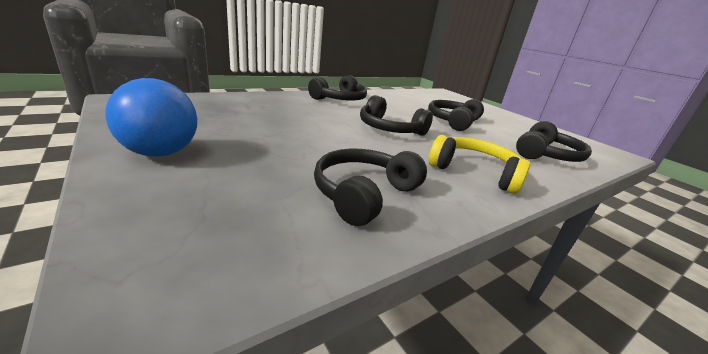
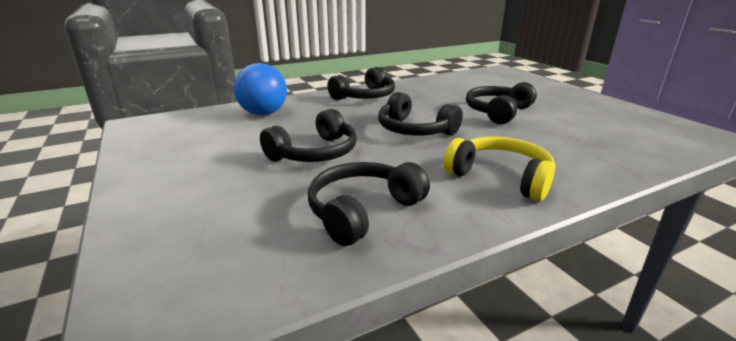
camera: 10 degrees right, 0 degrees up
(160, 153) = (168, 179): blue ball -> blue ball (263, 113)
(546, 155) = (606, 147): black headphones -> black headphones (315, 153)

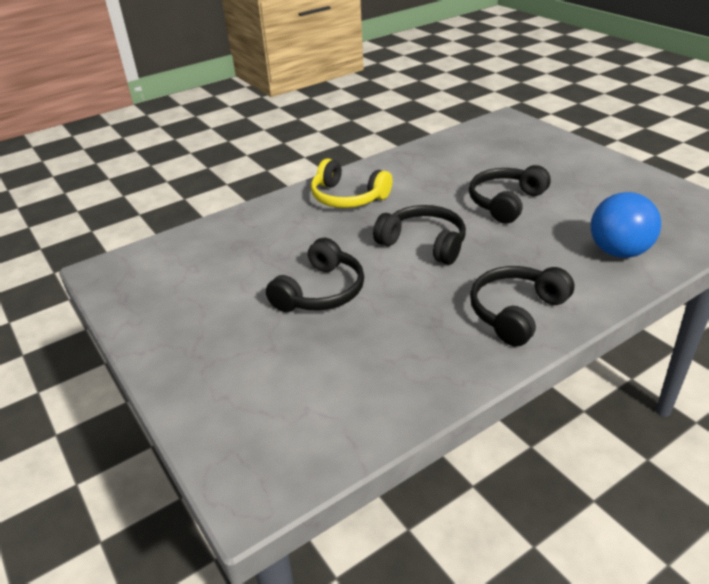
camera: 175 degrees right, 10 degrees up
(363, 211) = (440, 165): black headphones -> none

